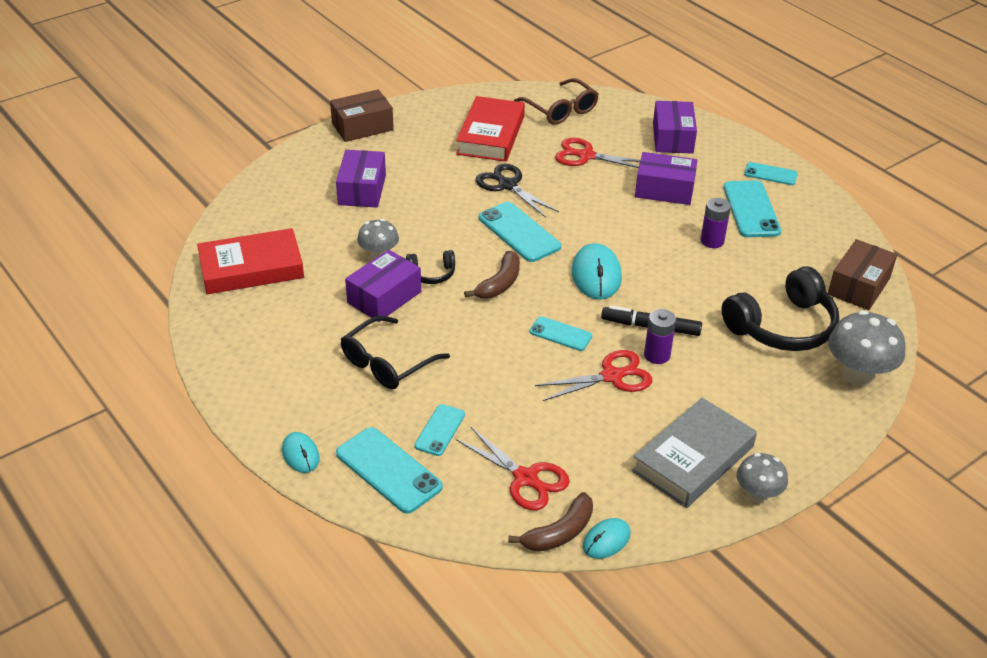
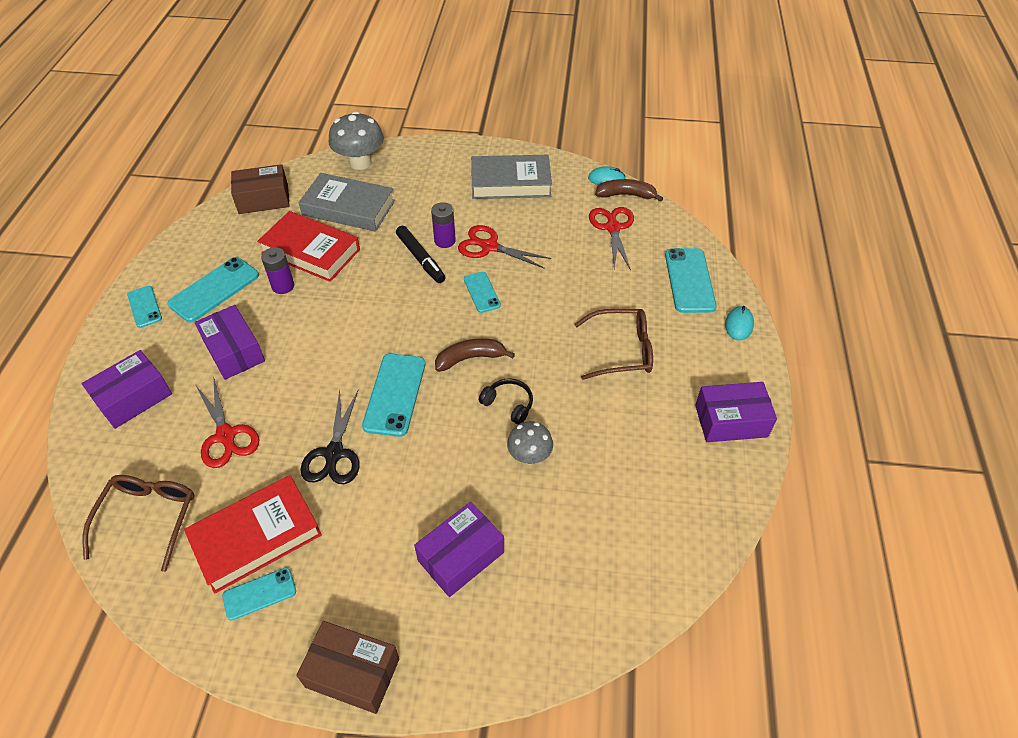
camera: 135 degrees left, 10 degrees up
(251, 268) = (653, 526): red book -> red book (311, 251)
(384, 297) = (568, 409): purple box -> purple box (731, 421)
(387, 363) = (622, 350): black glasses -> brown glasses
(440, 430) = (633, 283): turquoise phone -> turquoise phone (259, 594)
(596, 275) = (396, 317): turquoise mouse -> none
(758, 495) = (504, 151): grey mushroom -> none
(783, 327) = (348, 208): black headphones -> grey book

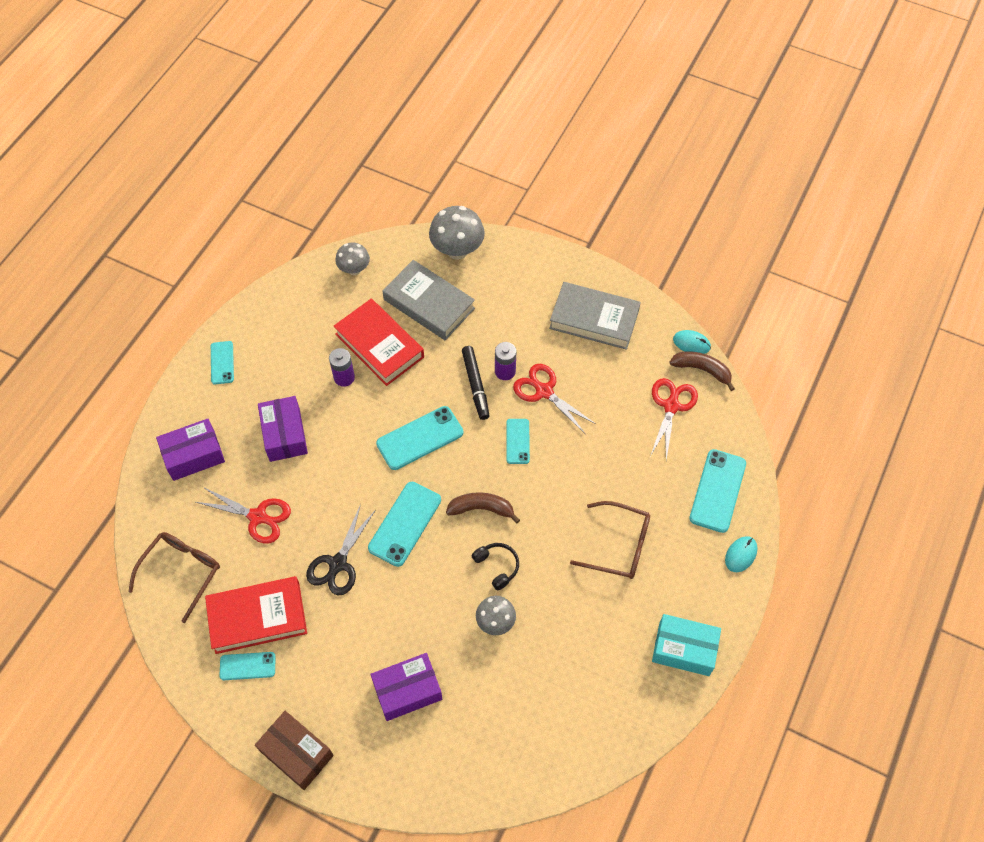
camera: 20 degrees right, 10 degrees up
(214, 290) = (284, 363): turquoise phone -> turquoise phone (420, 438)
(226, 435) = (257, 517): red scissors -> red scissors turned 60 degrees counterclockwise
(263, 199) = (354, 269): brown box -> grey mushroom
(731, 421) = (684, 649): purple box -> turquoise box

